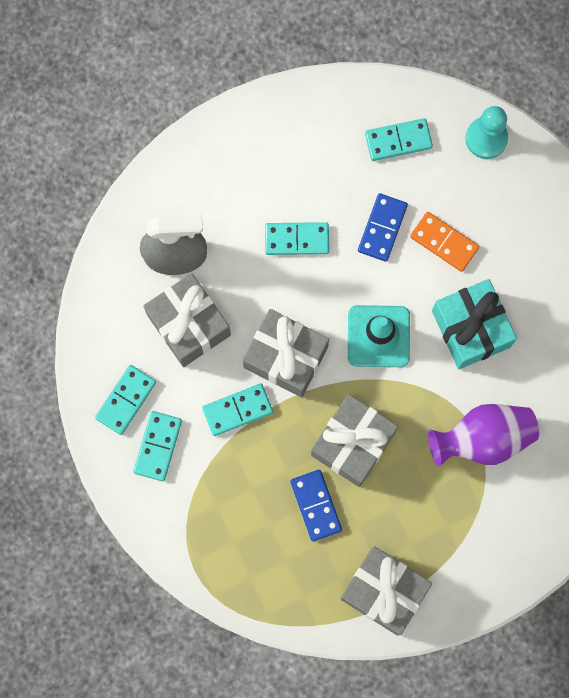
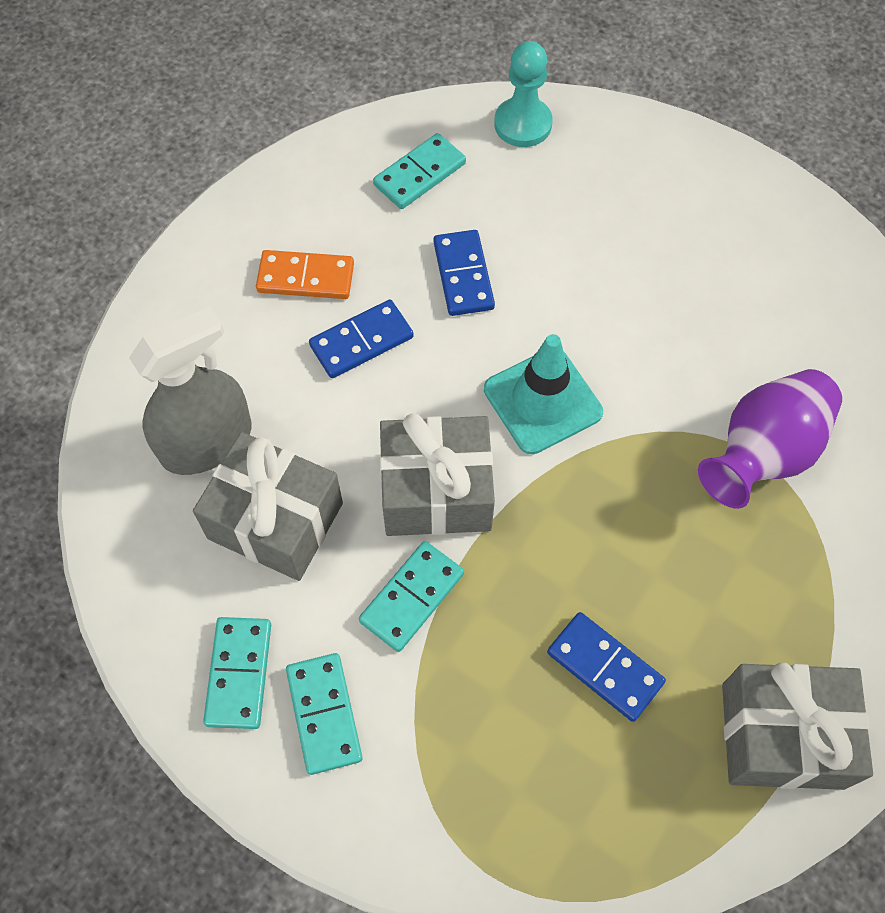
camera: 30 degrees left, 15 degrees down
(297, 239) = (361, 341): turquoise domino -> blue domino
(353, 443) = (599, 553): grey gift -> none
(444, 242) = (550, 254): orange domino -> orange domino (305, 278)
(471, 328) = (652, 332): turquoise gift -> none

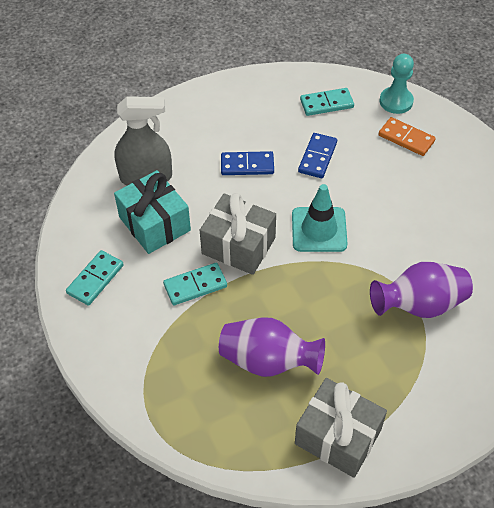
camera: 30 degrees right, 10 degrees down
(275, 521) = (154, 224): grey gift -> turquoise gift
(305, 278) = (239, 127): orange domino -> orange domino (406, 138)
(324, 714) = (121, 314): turquoise domino -> none
(605, 667) = (268, 361): blue domino -> purple vase

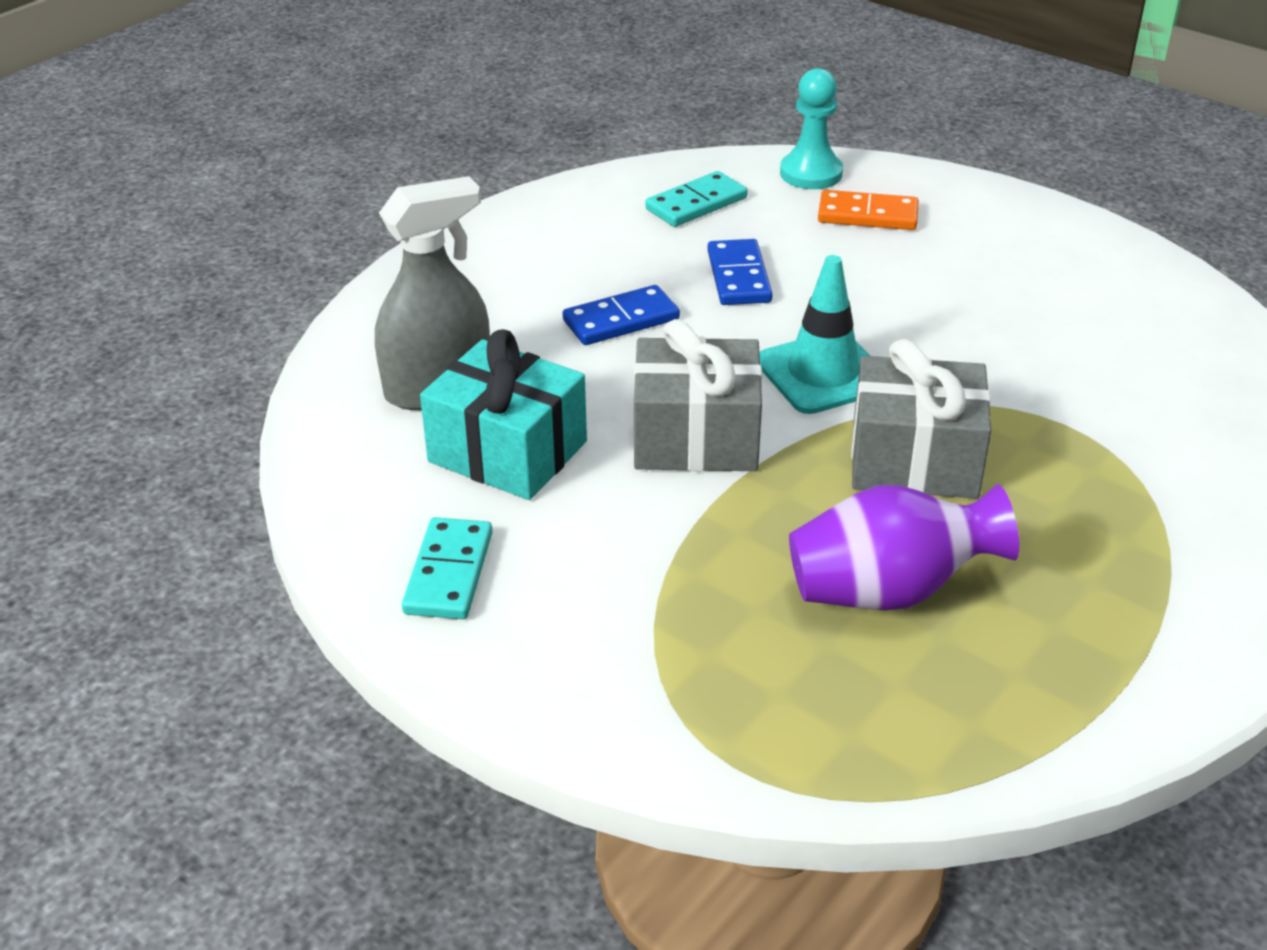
camera: 25 degrees left, 15 degrees down
(195, 285) = (660, 520): turquoise domino -> none
(338, 437) = (1109, 662): grey gift -> grey gift (914, 460)
(419, 305) = (1080, 425): purple vase -> none

